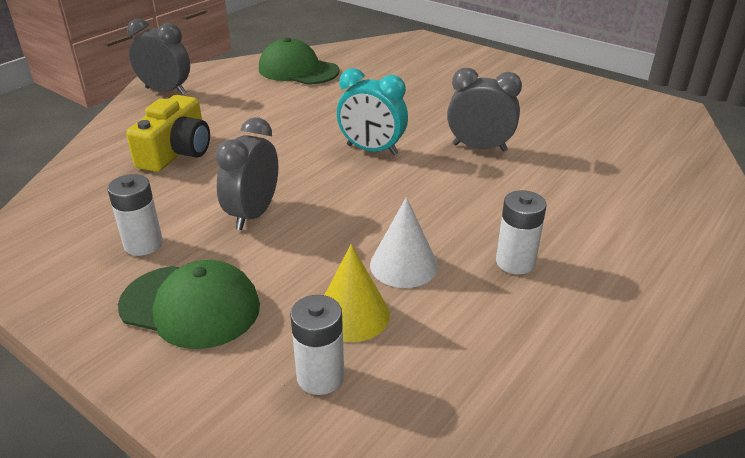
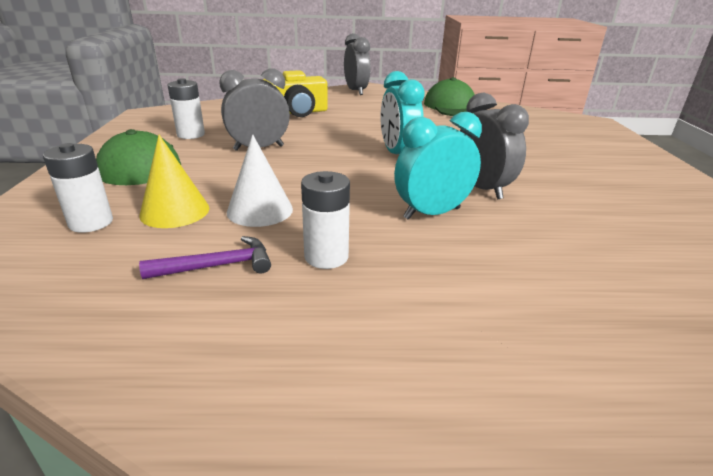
camera: 50 degrees right, 5 degrees down
(482, 320) = (217, 266): none -> purple hammer
(495, 188) = (432, 213): none -> turquoise clock

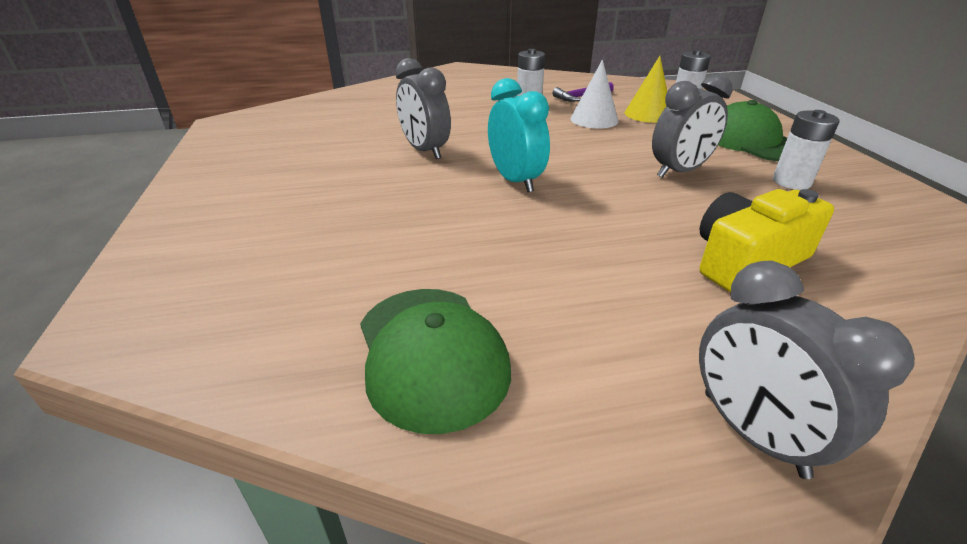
camera: 170 degrees right, 5 degrees up
(432, 213) = (470, 128): turquoise clock -> none

